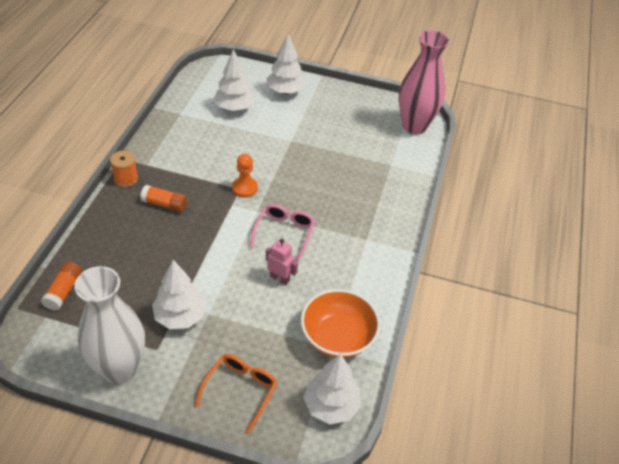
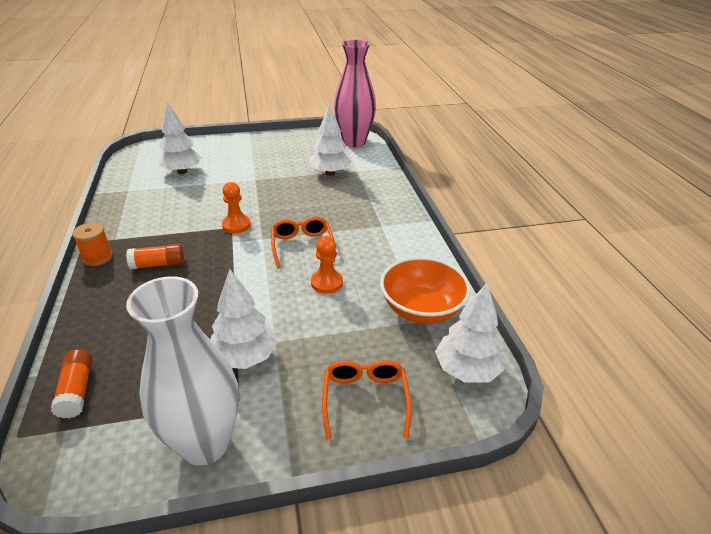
camera: 25 degrees left, 10 degrees down
(280, 278) = (327, 283): pink robot -> orange pawn
(284, 233) = (302, 246): pink glasses -> orange glasses
(285, 91) = (223, 149): white tree -> white tree (330, 173)

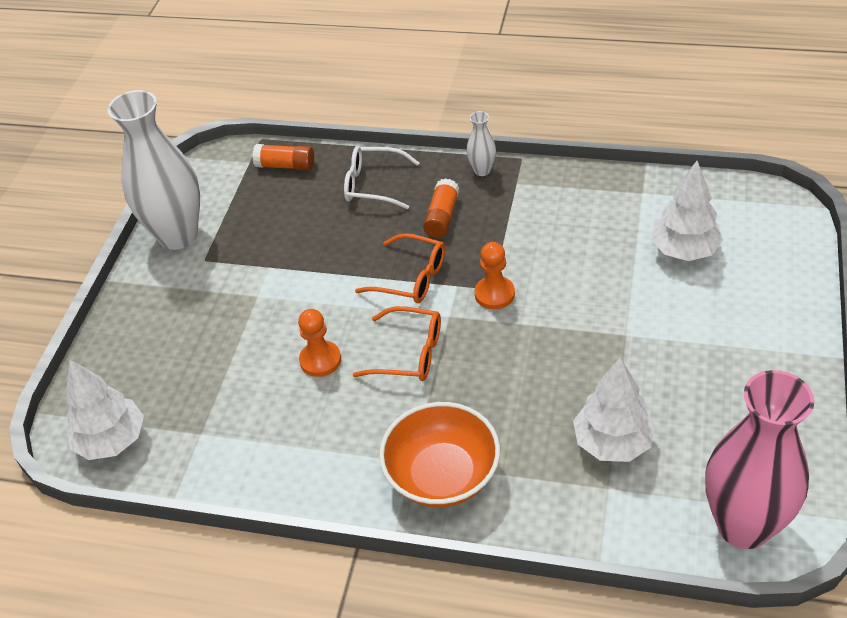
camera: 120 degrees right, 10 degrees up
(98, 257) = (482, 170): orange spool -> white vase
(115, 313) = (373, 185): none -> white glasses
(245, 357) = (251, 270): white tree -> none
(365, 399) = (142, 345): orange glasses -> orange glasses (411, 278)
(421, 309) = (219, 438): orange bowl -> orange bowl (442, 475)

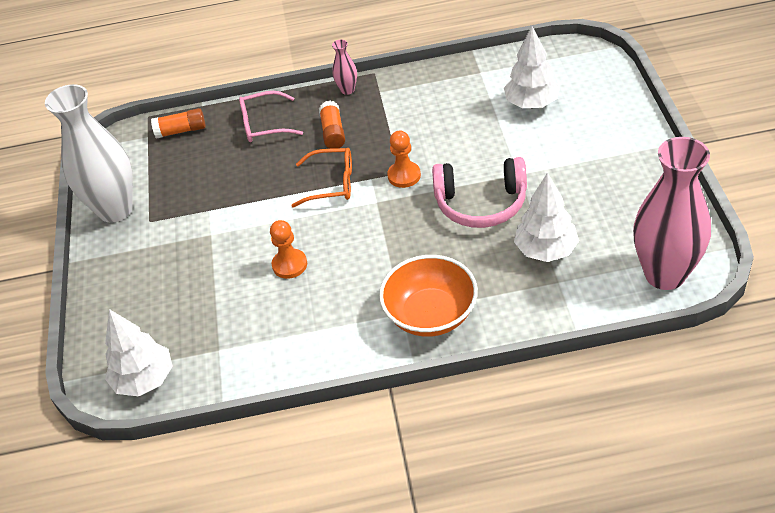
camera: 20 degrees left, 0 degrees up
(373, 185) = (264, 125): white glasses -> pink glasses
(409, 353) = (359, 238): orange glasses -> none
(482, 170) = (347, 90): white vase -> pink vase
(565, 357) = (481, 203): none -> pink headphones

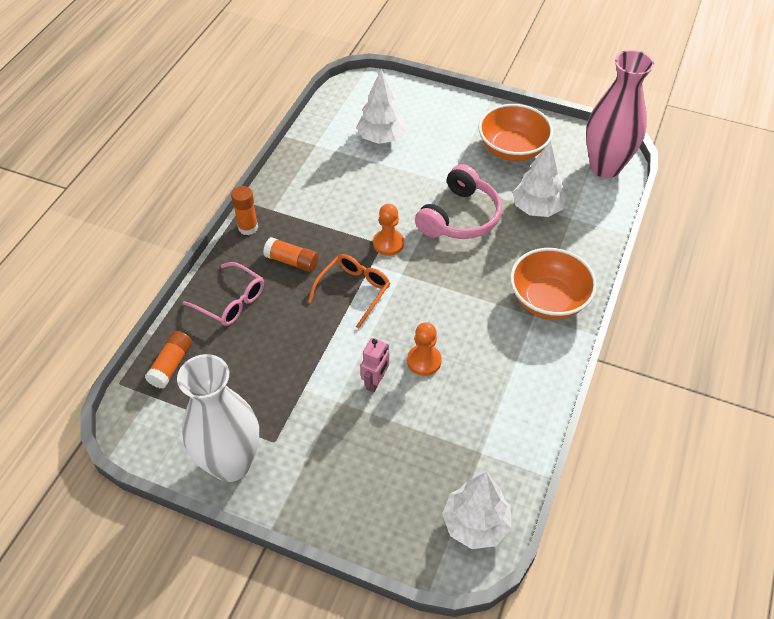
camera: 65 degrees left, 5 degrees up
(245, 247) = (375, 382): none -> pink robot
(264, 125) = (231, 301): pink glasses -> pink glasses turned 75 degrees counterclockwise
(347, 90) = (248, 227): pink vase -> orange glue stick
(613, 193) = (512, 149): none -> orange bowl

